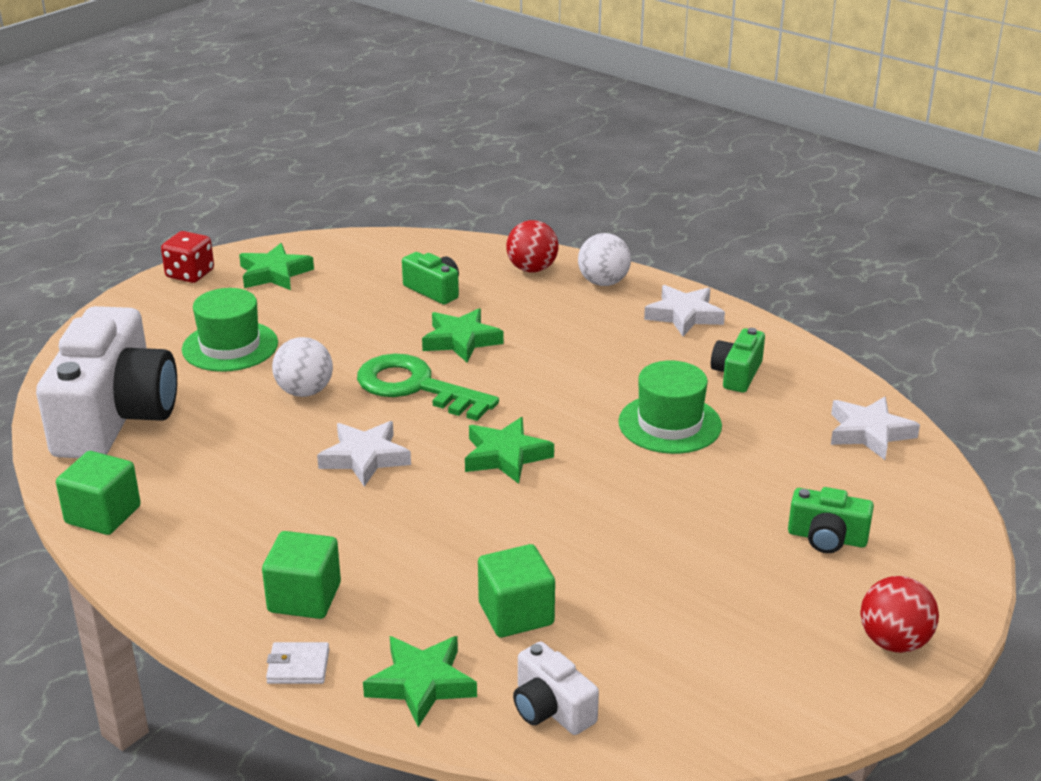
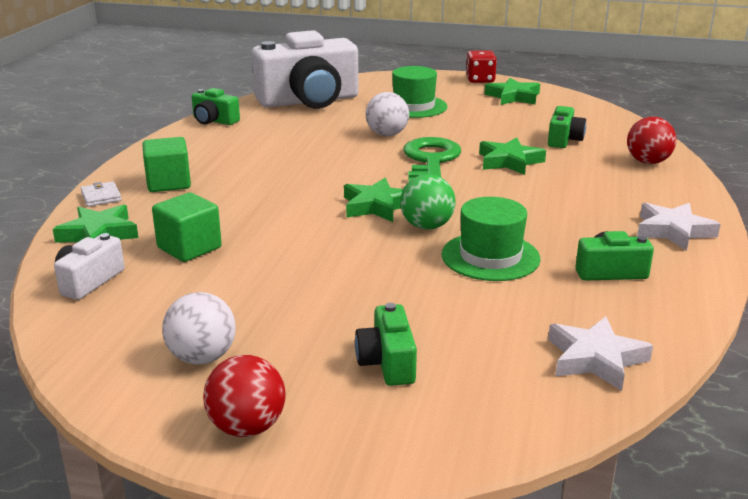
camera: 65 degrees right, 5 degrees down
(103, 515) = (214, 121): green cube -> green camera
(365, 458) = (330, 166): white star -> none
(579, 439) = (426, 226): none -> green ball
(603, 282) = (672, 190): white ball -> white ball (202, 357)

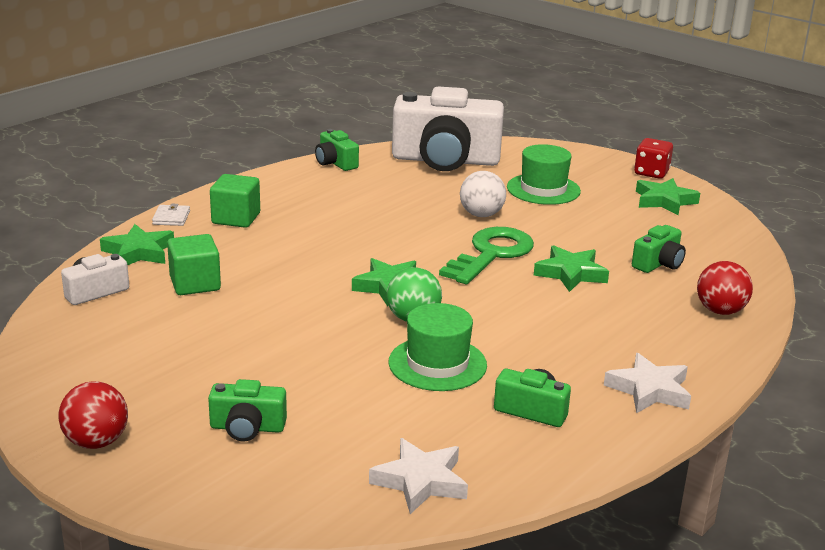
camera: 25 degrees right, 0 degrees up
(202, 357) = (117, 379): white ball -> none
(387, 362) = (247, 428): green camera -> green camera turned 105 degrees counterclockwise

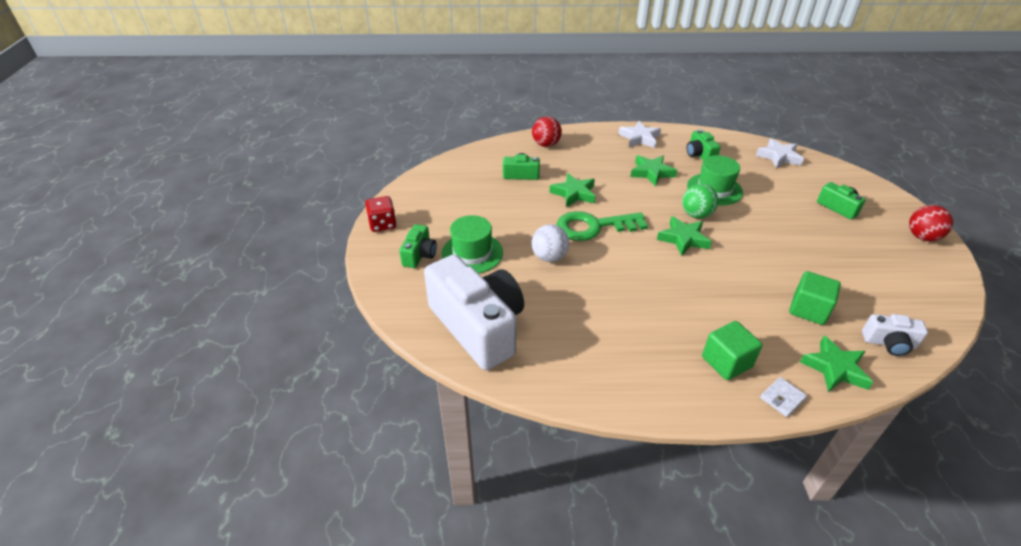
camera: 130 degrees left, 15 degrees up
(335, 163) = (566, 385): green camera -> green camera (419, 255)
(664, 201) = (428, 202): green star -> green star (651, 173)

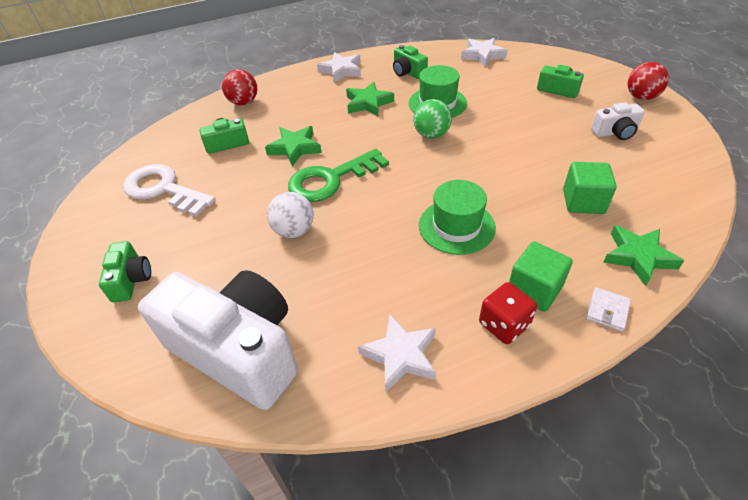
camera: 20 degrees left, 5 degrees up
(382, 224) = (69, 255): red dice -> red dice (504, 324)
(461, 197) = (163, 189): none -> white key
(472, 253) = (199, 256): green hat -> green hat (456, 226)
(595, 370) = (400, 355): none -> white star
(683, 239) = (430, 164): green star -> none
(889, 343) = (670, 212): white camera -> white camera (615, 132)

